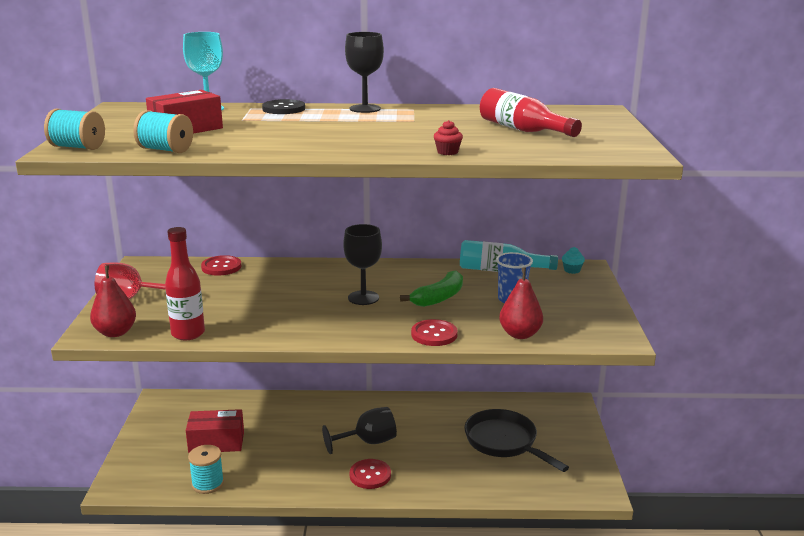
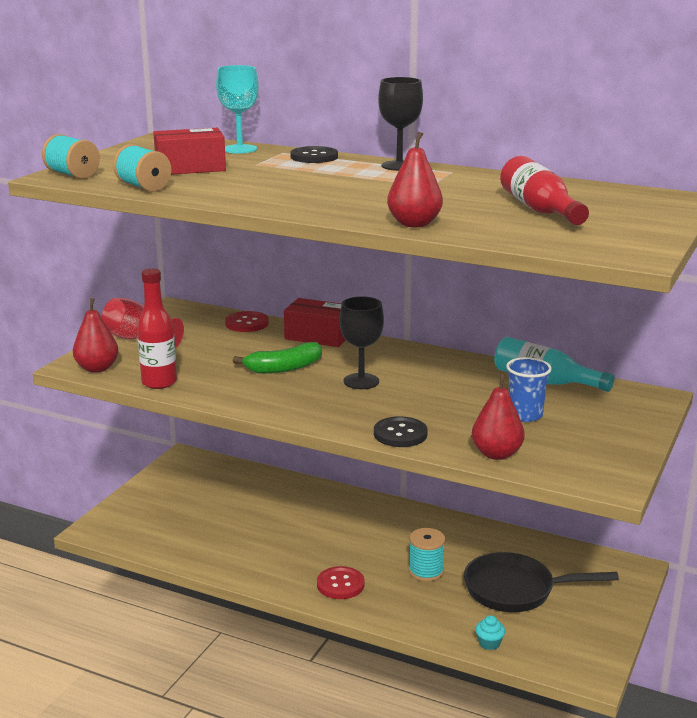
camera: 25 degrees right, 0 degrees up
(207, 484) = (176, 549): turquoise spool -> turquoise spool (426, 571)
(216, 442) = (210, 512): red box -> red box (318, 336)
(368, 442) = (362, 550): black goblet -> none
(434, 334) = (400, 434): red button -> black button
(439, 298) = (443, 397): green banana -> green banana (284, 368)
(447, 152) = (414, 224): red cupcake -> red pear
(504, 442) = (515, 590): black pan -> black pan turned 75 degrees counterclockwise
(572, 270) = (634, 396): turquoise cupcake -> turquoise cupcake (489, 643)

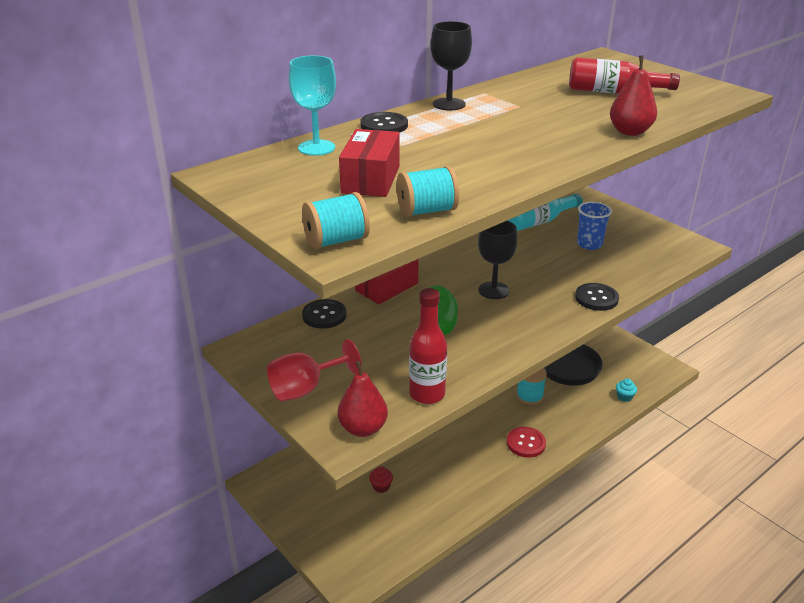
camera: 65 degrees left, 10 degrees up
(216, 515) = (381, 486): none -> red cupcake
(247, 323) = (324, 315): red button -> black button
(496, 454) = (643, 271): red pear -> none

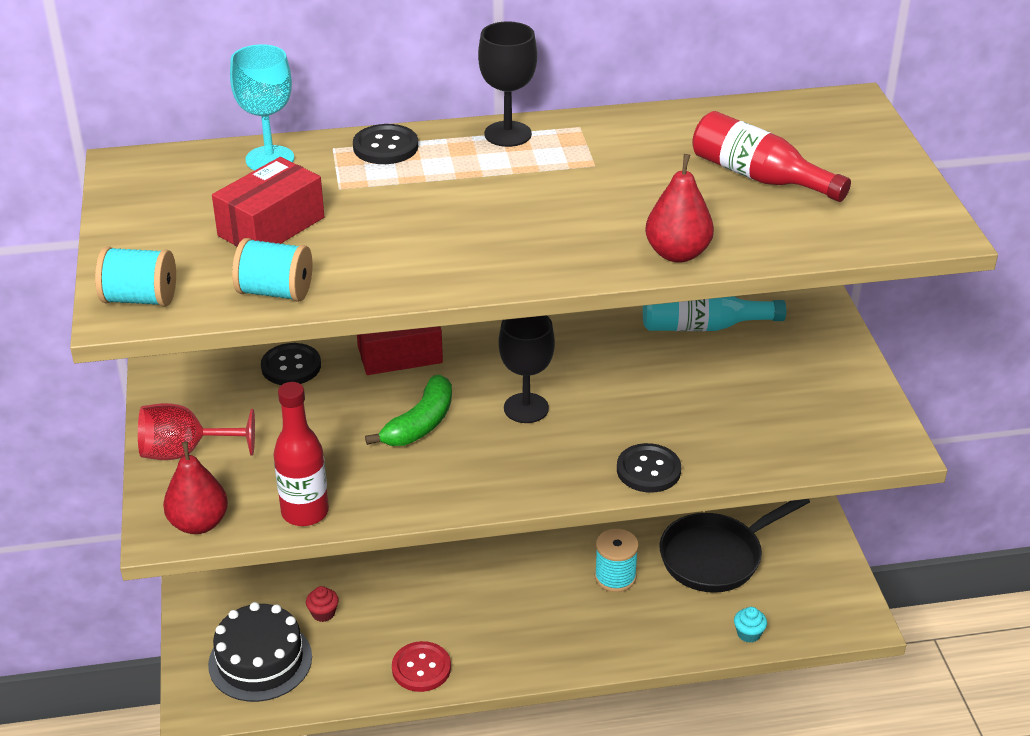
camera: 30 degrees right, 5 degrees up
(366, 533) = (260, 660): none -> black cake
(526, 443) = (548, 638): red button -> red button (421, 668)
(589, 244) = (734, 387): blue cup -> none

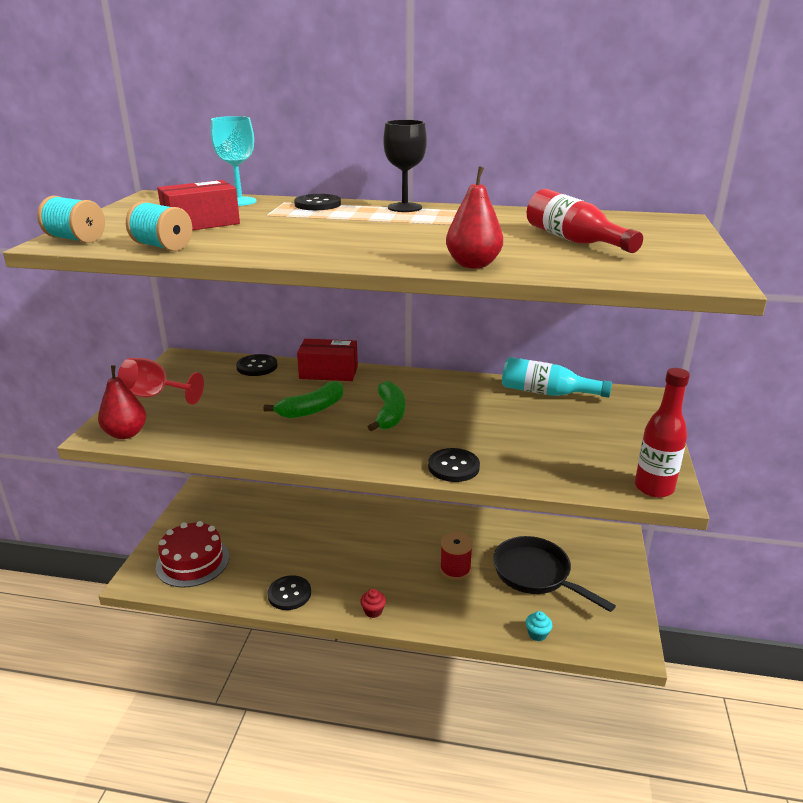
camera: 20 degrees right, 10 degrees down
(260, 660) = (193, 562): black cake -> red cake
(305, 512) = (196, 442): red bottle -> red bottle (654, 488)
(323, 613) = (250, 543): red cupcake -> red cupcake (373, 611)
(421, 668) = (289, 594): red button -> black button
(526, 408) = (389, 414): black goblet -> green banana
(615, 577) = (455, 569): turquoise spool -> red spool
(716, 557) = (536, 574): black pan -> black pan turned 60 degrees clockwise

